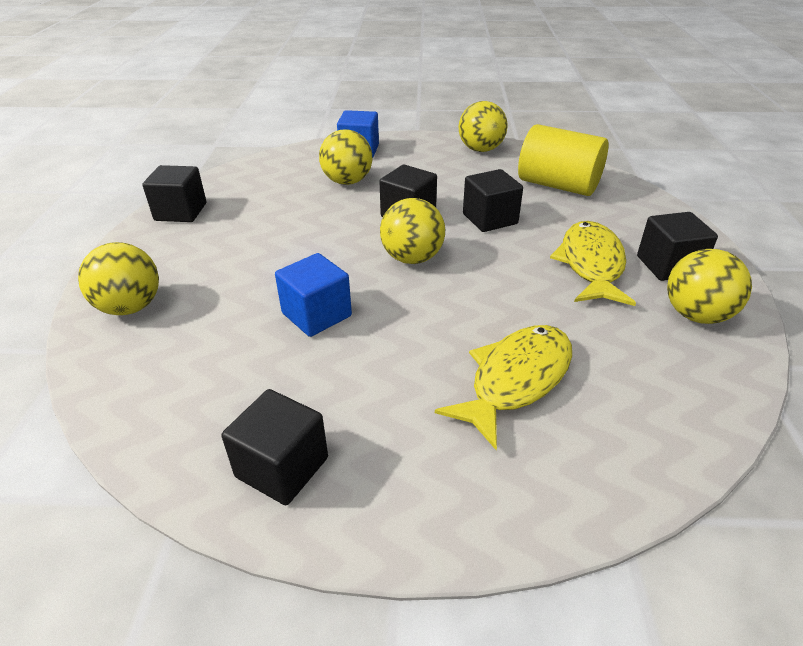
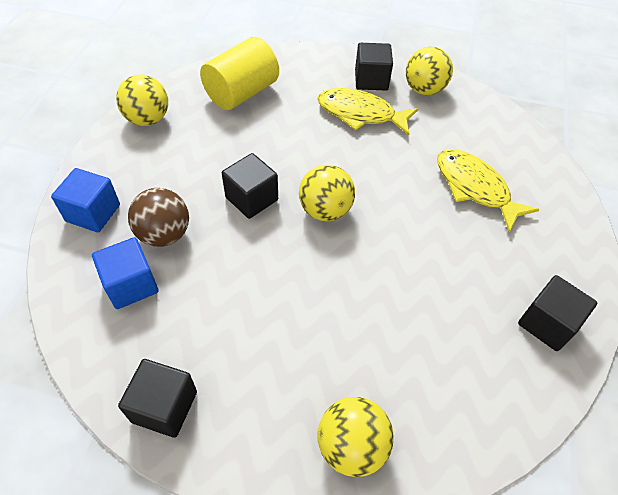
camera: 80 degrees left, 15 degrees up
(316, 315) = (390, 287): blue cube -> blue cube (131, 285)
(347, 181) = (164, 234): yellow ball -> brown ball
(490, 219) = (280, 148): black cube -> none

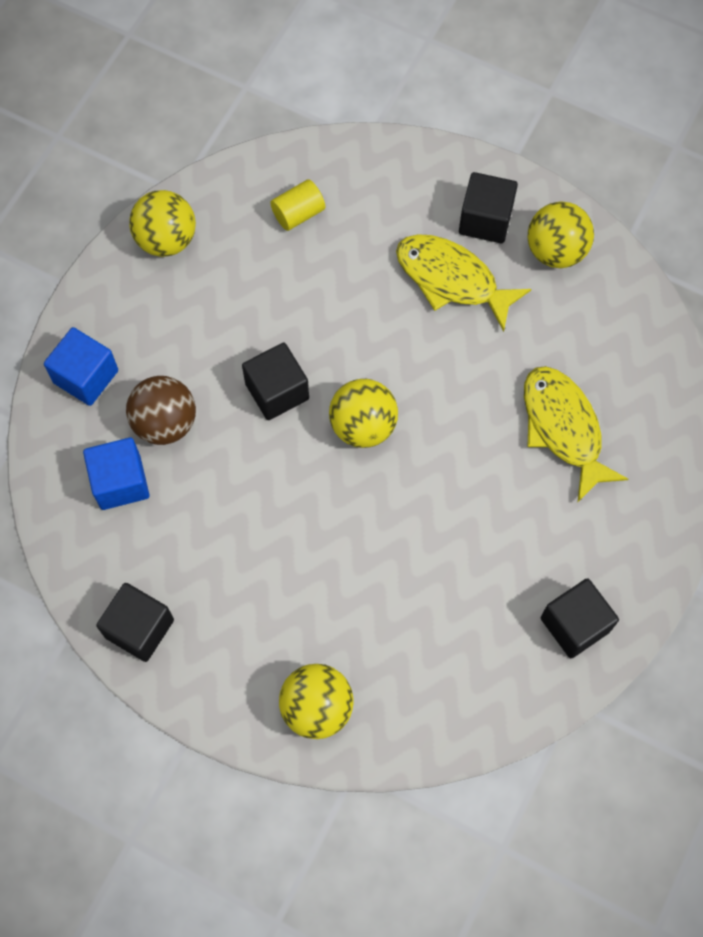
camera: 15 degrees right, 15 degrees up
(242, 93) = (298, 213): yellow cylinder -> yellow cylinder, size x0.51

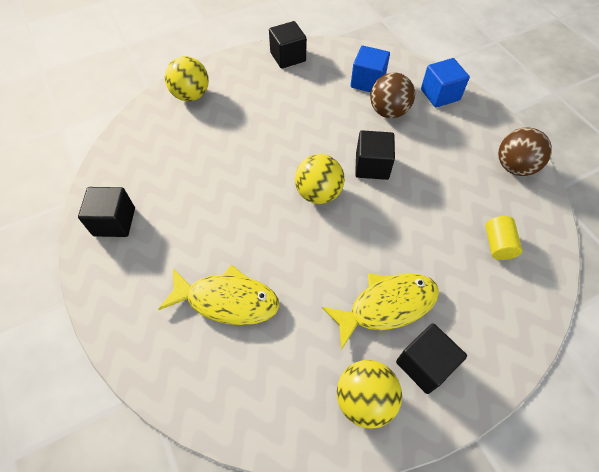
camera: 125 degrees right, 10 degrees down
(166, 239) = (514, 167): yellow ball -> brown ball

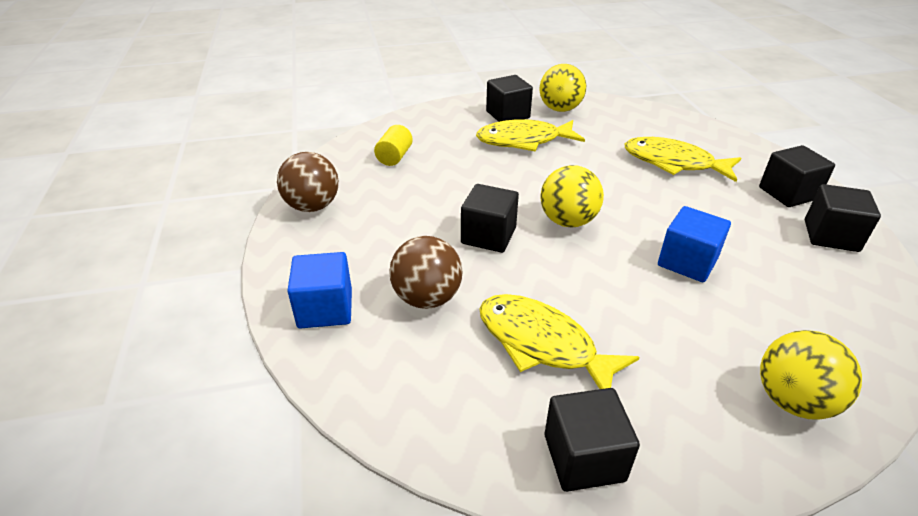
camera: 165 degrees left, 20 degrees down
(127, 273) = (788, 193): none -> black cube
(315, 98) = (542, 344): none -> yellow fish
(367, 82) = (434, 358): blue cube -> blue cube (687, 262)

